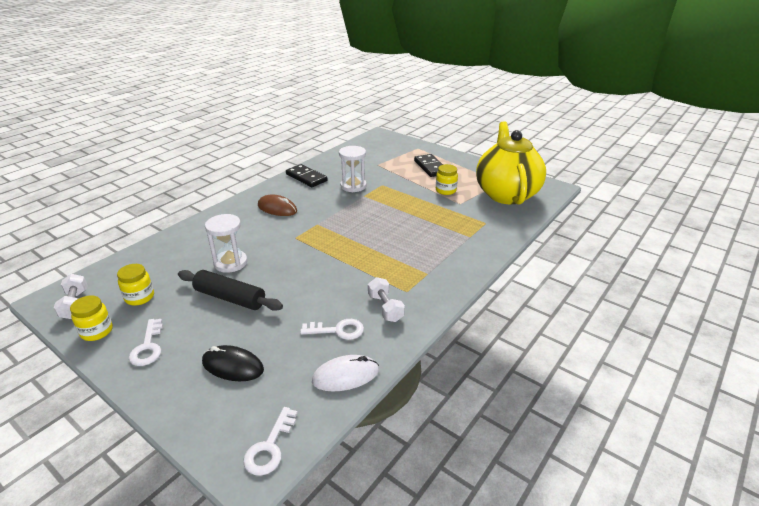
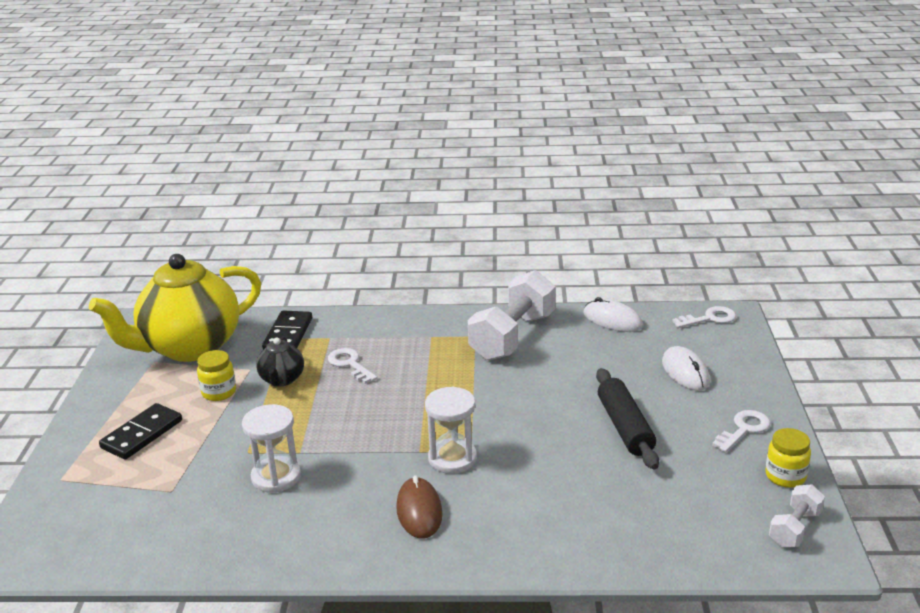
camera: 125 degrees left, 5 degrees down
(140, 297) = (715, 489): yellow jar -> none
(230, 263) = (578, 467): white hourglass -> white hourglass (452, 458)
(233, 366) = (685, 372): black mouse -> white mouse
(306, 177) = (289, 543): black domino -> black domino (288, 334)
(338, 330) = (574, 345): white key -> white key (350, 364)
(385, 308) = (512, 336): white dumbbell -> white dumbbell, size x1.99
(437, 209) = (282, 379): none -> black teapot

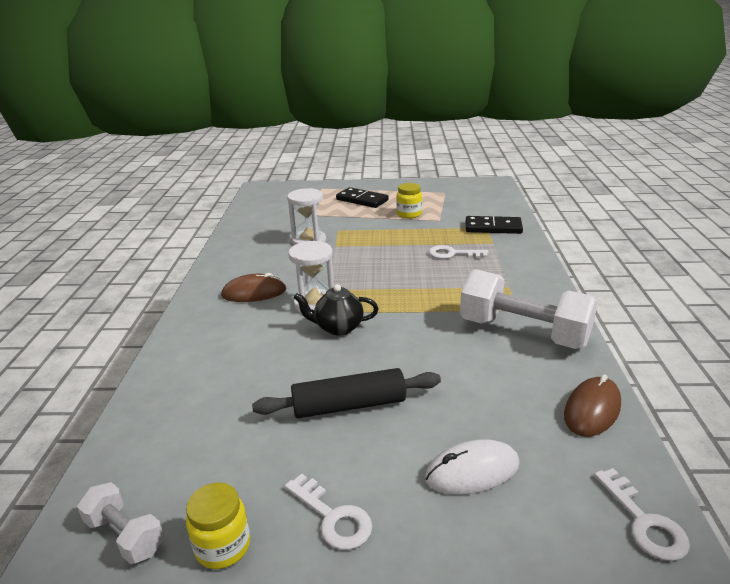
camera: 90 degrees right, 0 degrees up
(190, 347) = (465, 199): yellow teapot -> none
(282, 379) = (427, 232): black teapot -> black teapot (338, 328)
(350, 364) = (452, 254): white key -> white key turned 135 degrees counterclockwise
(612, 320) = (592, 410): white mouse -> brown mouse

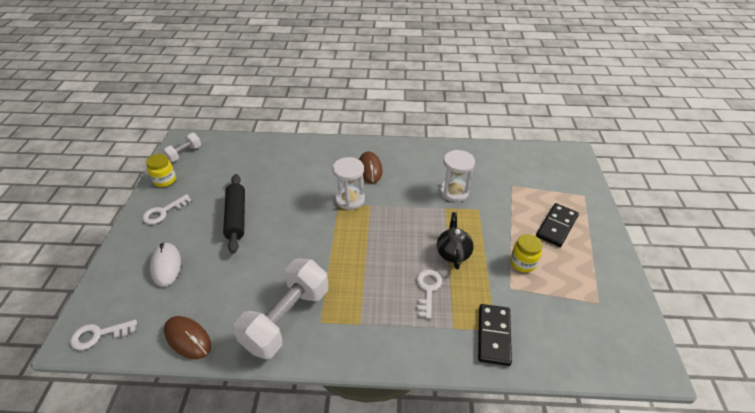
camera: 90 degrees right, 15 degrees up
(338, 328) = (317, 211): black teapot -> black teapot (453, 253)

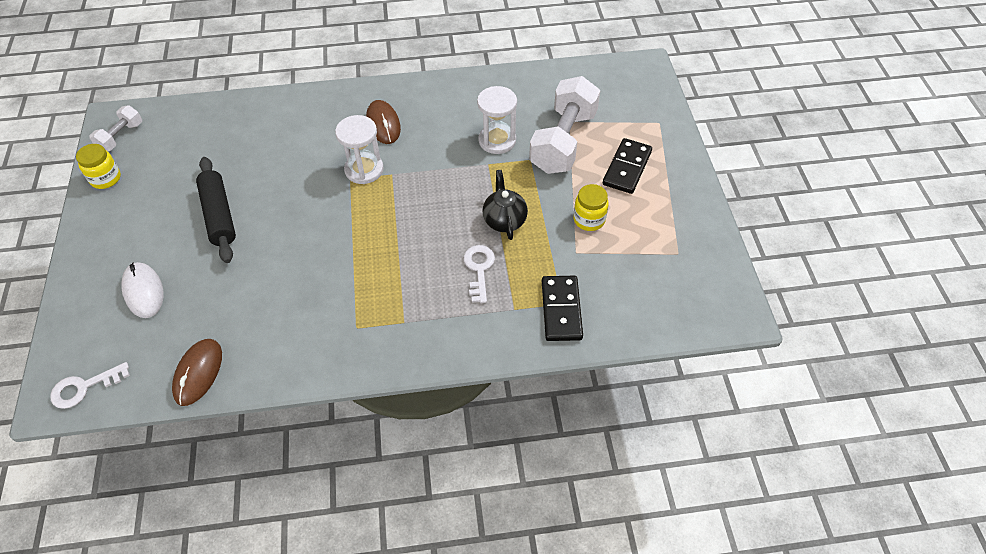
camera: 10 degrees left, 10 degrees up
(163, 212) = (117, 223): white key -> none
(188, 338) = (198, 373): brown mouse -> brown mouse turned 75 degrees clockwise
(286, 319) = (314, 331): white dumbbell -> white dumbbell (563, 142)

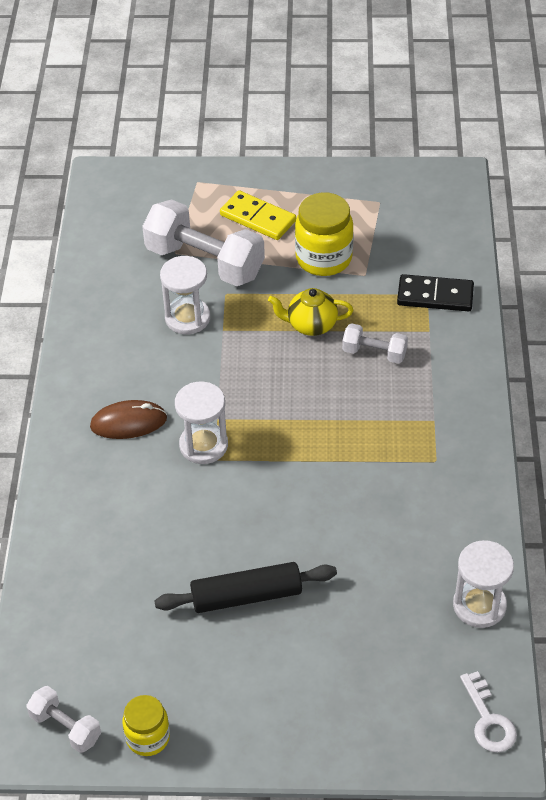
camera: 80 degrees left, 5 degrees down
(143, 291) = (356, 671): white mouse -> none
(198, 373) = (479, 605): brown mouse -> white hourglass
(479, 269) = (374, 353): white key -> white dumbbell
(504, 220) = (311, 325): black teapot -> yellow teapot
(589, 220) = (323, 258): yellow jar -> yellow jar, size x1.63
(627, 168) = (257, 218): black domino -> yellow domino

